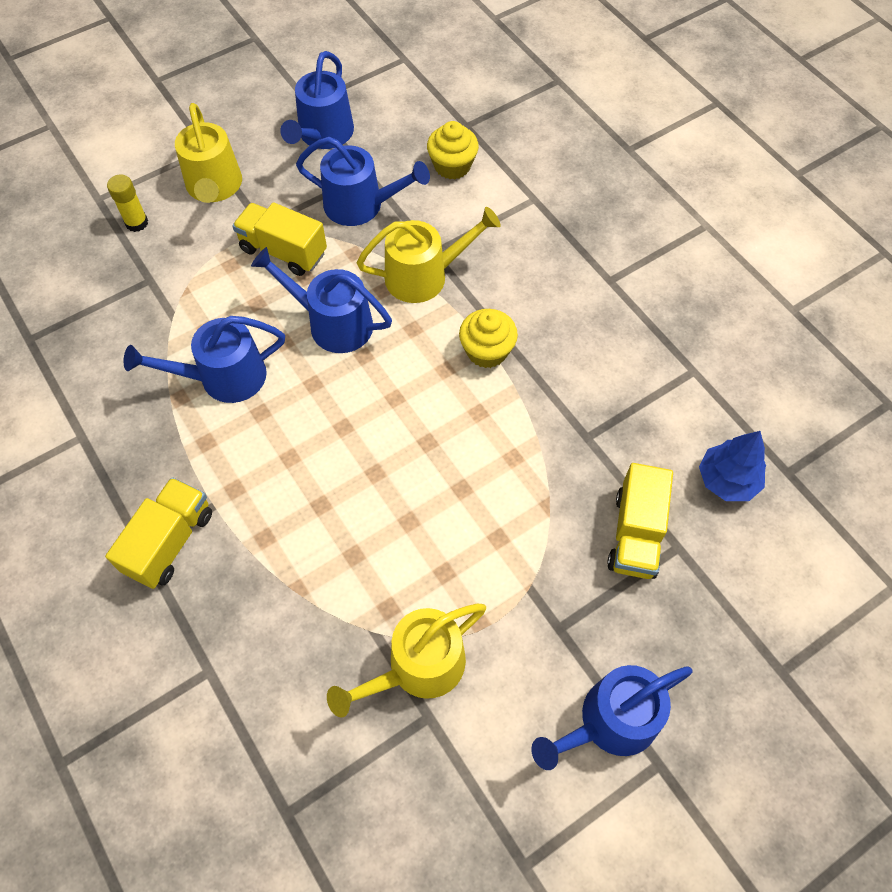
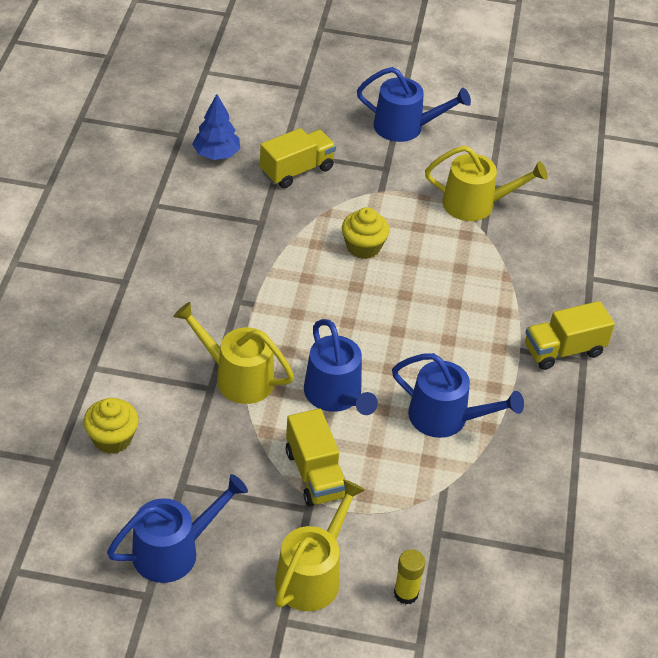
camera: 140 degrees left, 15 degrees down
(360, 205) = (218, 464): blue watering can -> none
(487, 351) = (258, 304): yellow cupcake -> yellow cupcake (363, 247)

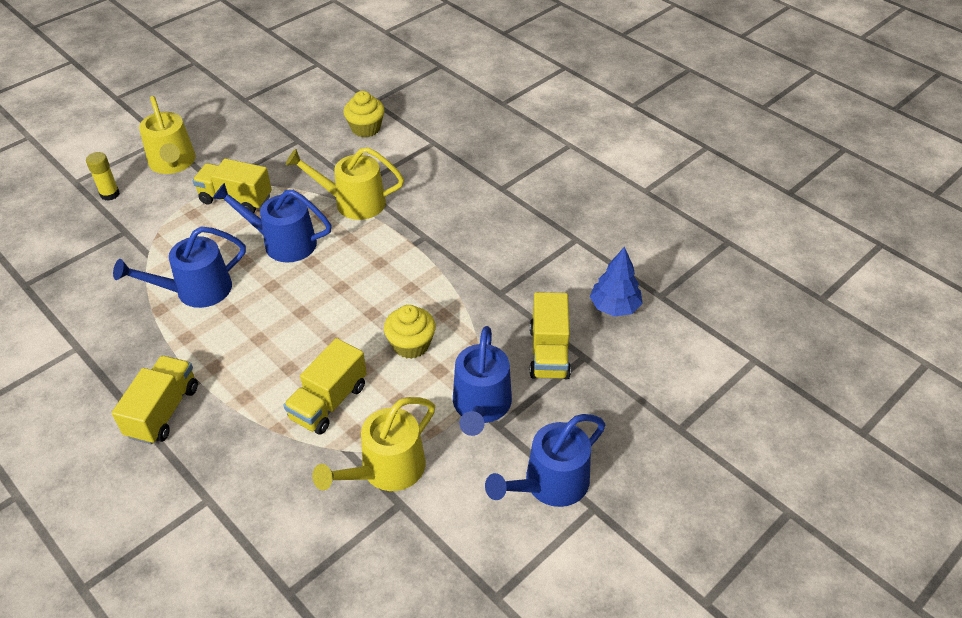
camera: 130 degrees right, 0 degrees up
(173, 551) = (259, 119): blue watering can -> blue watering can (481, 406)
(238, 377) = (353, 202): yellow watering can -> yellow watering can turned 150 degrees counterclockwise
(458, 263) = (328, 402): none -> yellow truck

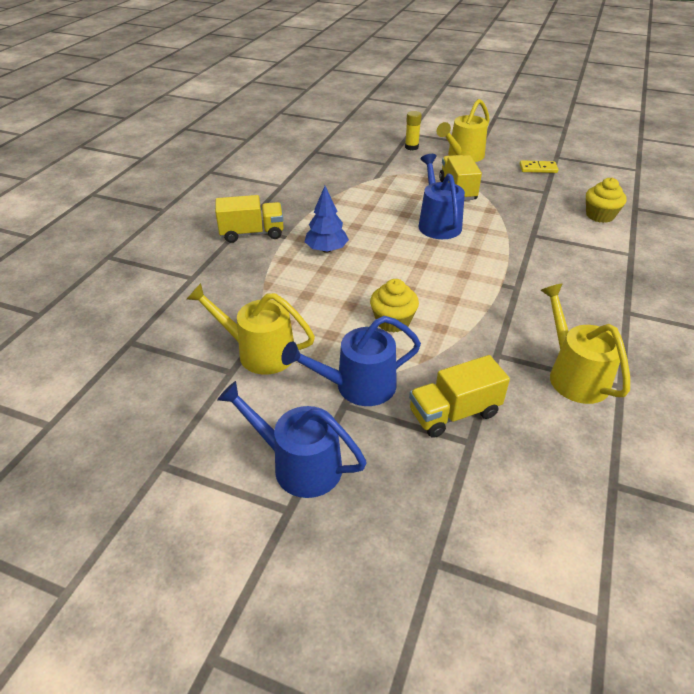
camera: 65 degrees right, 5 degrees down
(196, 290) = (361, 207): blue watering can -> none
(253, 123) = (538, 168): none -> yellow domino
(328, 402) = (305, 299): yellow truck -> none
(353, 202) = (512, 239): yellow watering can -> yellow watering can (574, 375)
(614, 307) = (558, 446): blue tree -> blue tree (326, 249)

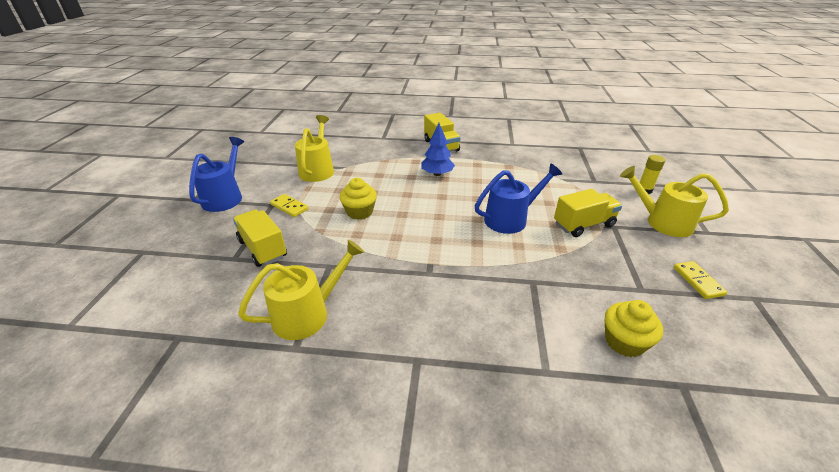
camera: 75 degrees right, 5 degrees down
(358, 386) = (289, 207): blue watering can -> yellow domino

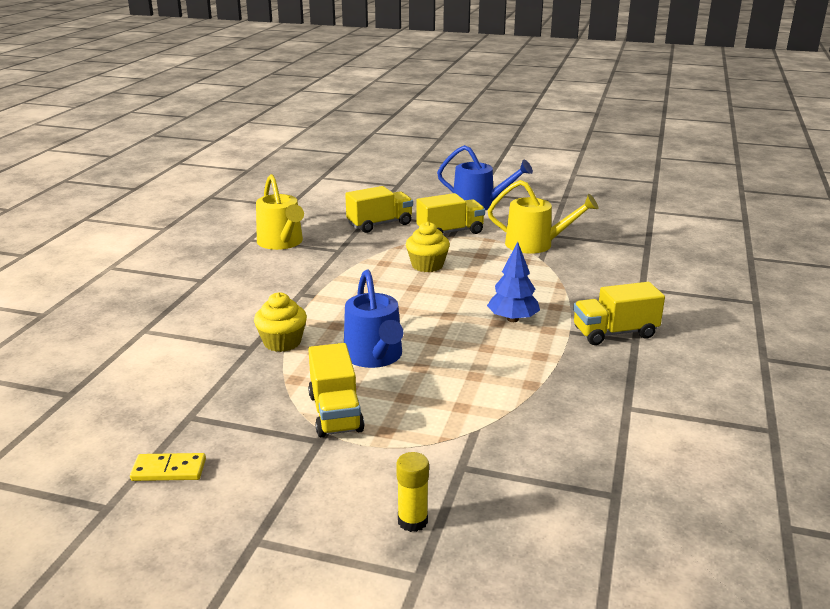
camera: 100 degrees right, 10 degrees down
(289, 207) = (450, 232): yellow domino -> yellow truck
(624, 342) = (136, 379): yellow cupcake -> yellow cupcake (282, 342)
(663, 222) = (305, 498): yellow watering can -> none

